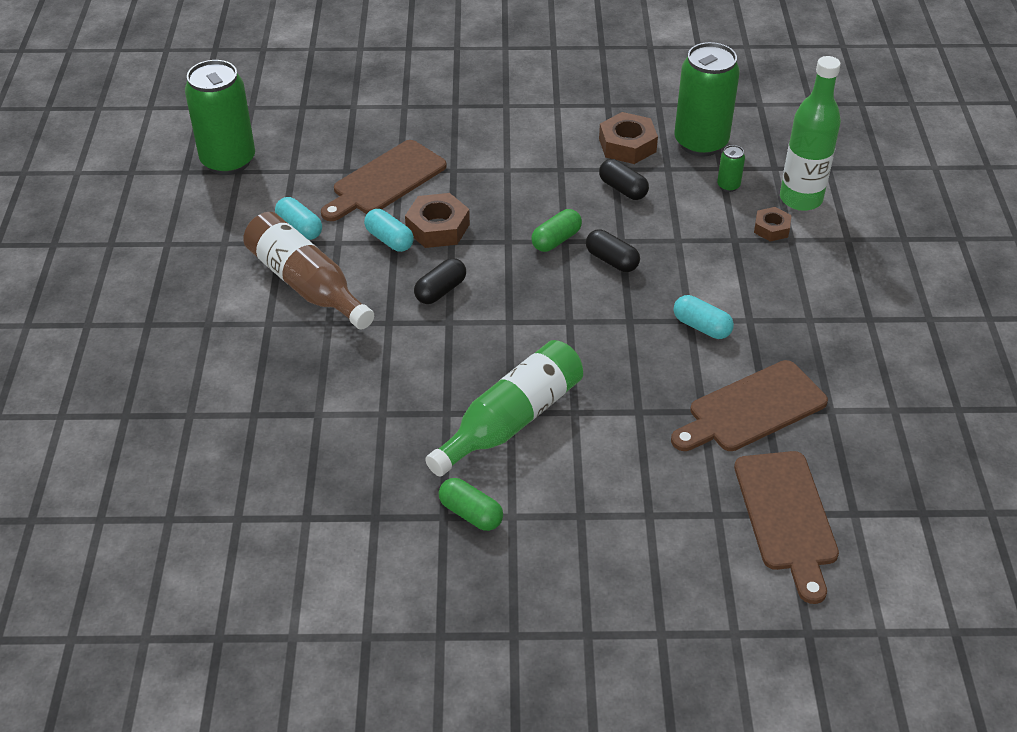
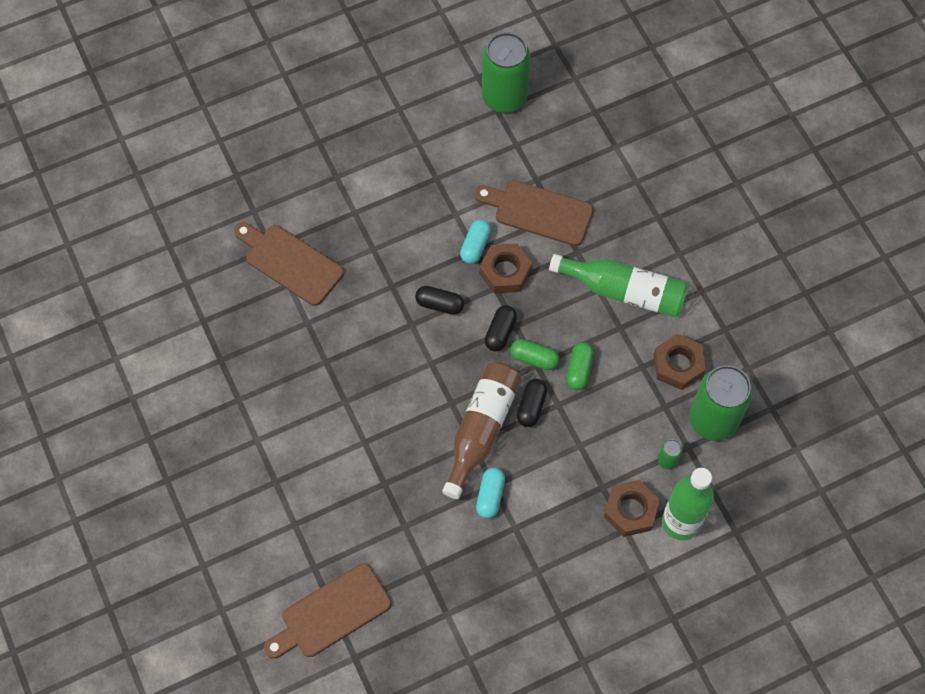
camera: 65 degrees right, 20 degrees up
(300, 228) = (457, 182): turquoise capsule -> none
(306, 284) = (402, 216): brown bottle -> brown bottle (481, 429)
(470, 513) = (247, 414): green capsule -> green capsule (579, 370)
(511, 420) = (338, 405): green bottle -> green bottle (624, 291)
(622, 189) = (620, 382): black capsule -> black capsule (500, 332)
(752, 409) = (422, 559): brown cutting board -> brown cutting board (290, 262)
(771, 228) = (630, 510): brown nut -> brown nut, size x1.64

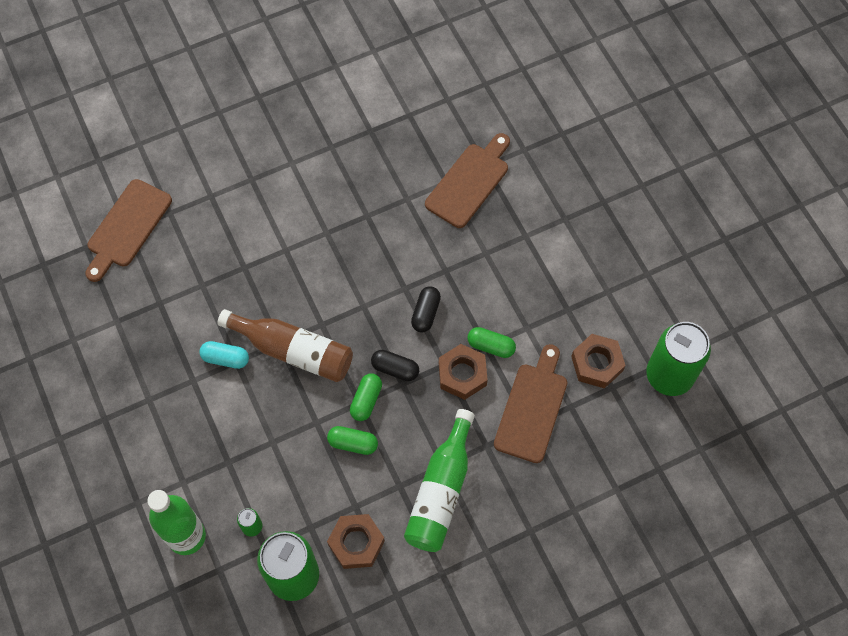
camera: 90 degrees right, 0 degrees up
(331, 613) = (127, 227): brown cutting board -> brown cutting board turned 120 degrees counterclockwise
(475, 246) = (491, 346): turquoise capsule -> green capsule
(531, 406) = (315, 397): black capsule -> none
(630, 510) = (202, 488): brown nut -> brown nut (597, 364)

